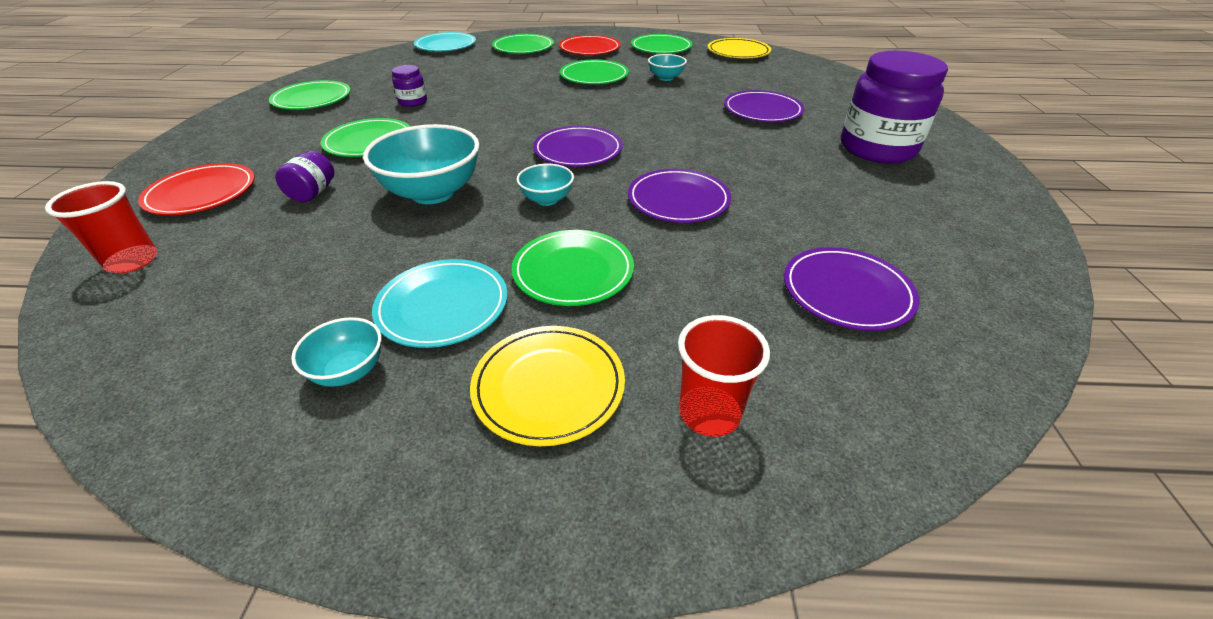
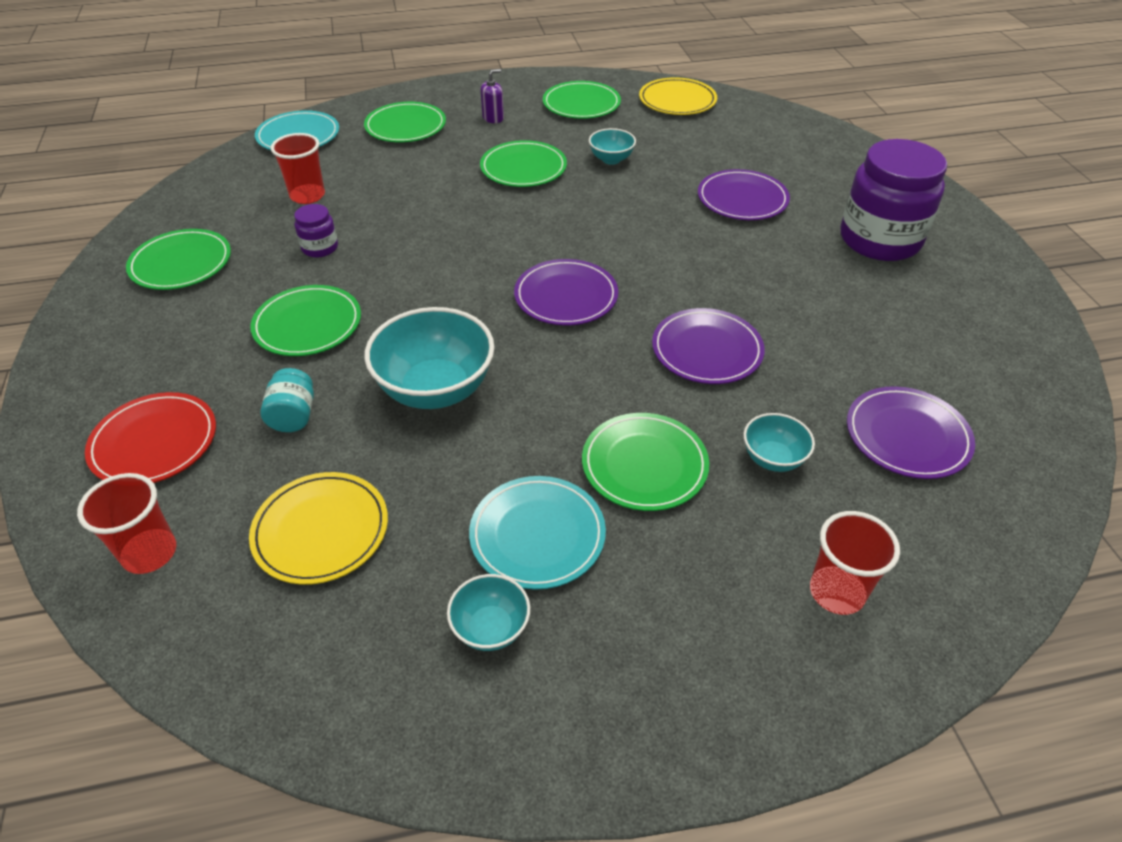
camera: 15 degrees left, 5 degrees up
(313, 193) = (293, 416): purple jar -> turquoise jar
(427, 75) = (307, 196): none -> red cup
(547, 199) = (569, 375): turquoise bowl -> turquoise bowl (773, 458)
(548, 386) = (687, 599): yellow plate -> yellow plate (321, 530)
(589, 49) = (493, 118): red plate -> purple soap dispenser

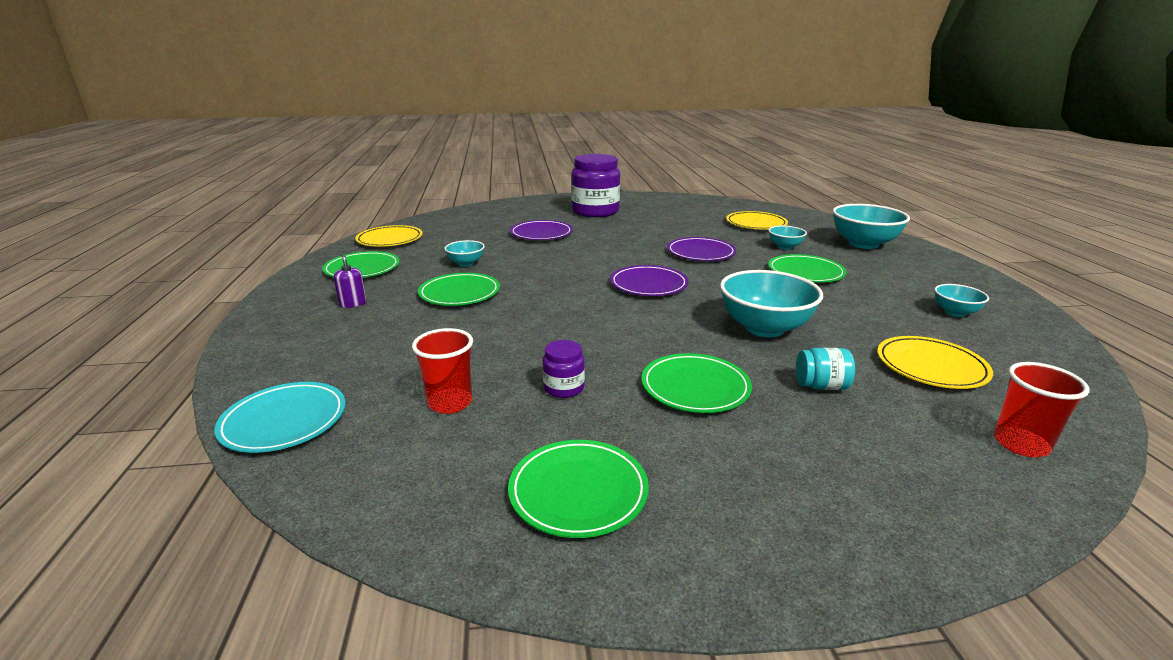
camera: 85 degrees left, 20 degrees down
(154, 442) = (897, 462): red plate -> none
(405, 126) = (328, 347): green plate -> none
(537, 535) = (878, 299): turquoise plate -> none
(836, 592) = (863, 244): red cup -> turquoise bowl
(907, 436) = (756, 224): purple plate -> yellow plate

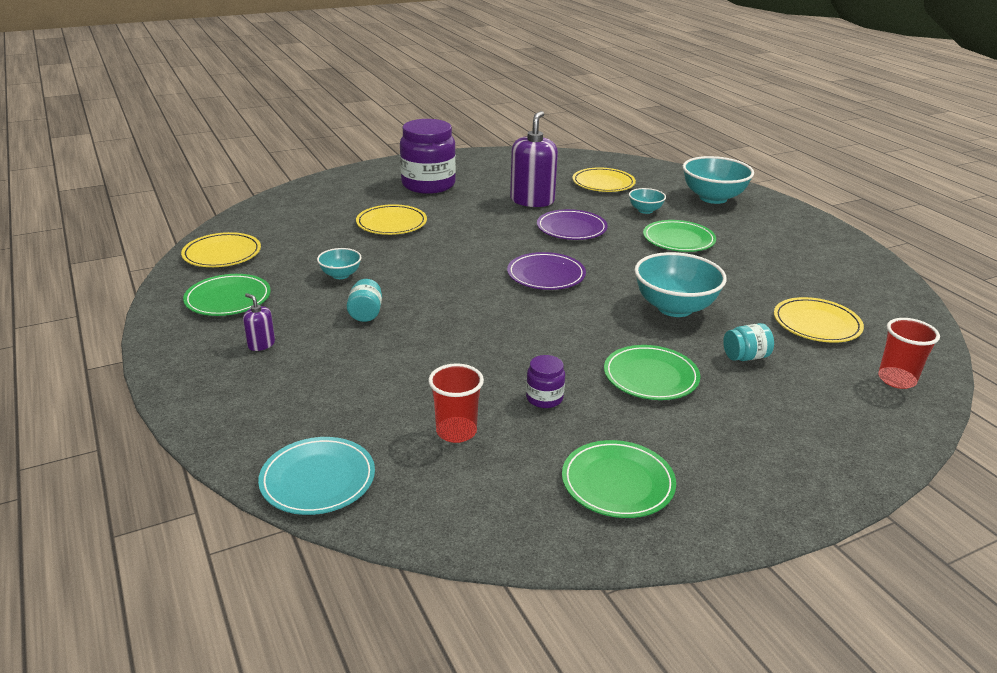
camera: 20 degrees left, 5 degrees up
(459, 293) = (365, 314): green plate -> turquoise jar
(541, 233) = (391, 223): purple plate -> yellow plate
(678, 230) = (532, 200): none -> purple soap dispenser
(955, 312) = (815, 267): turquoise bowl -> none

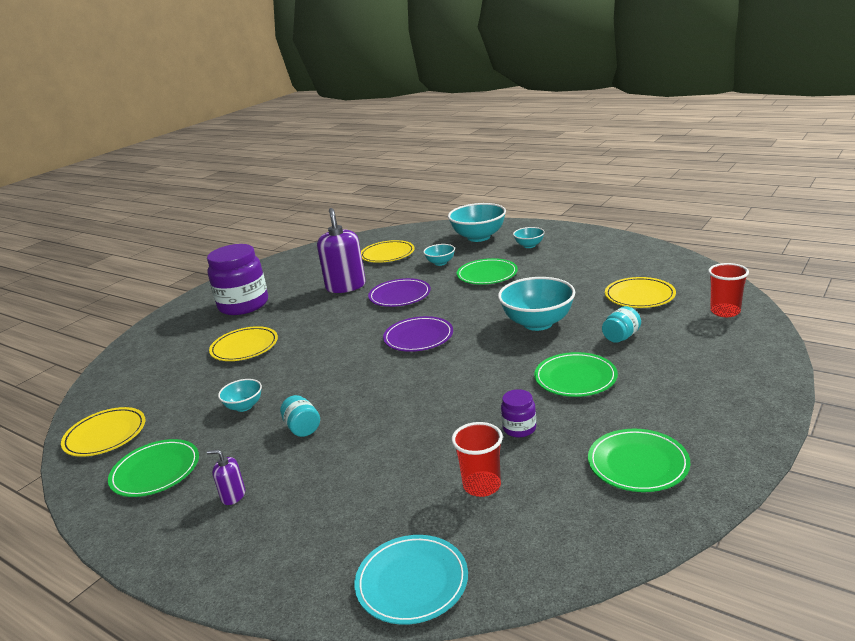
camera: 25 degrees left, 5 degrees down
(757, 226) = (529, 245): none -> turquoise bowl

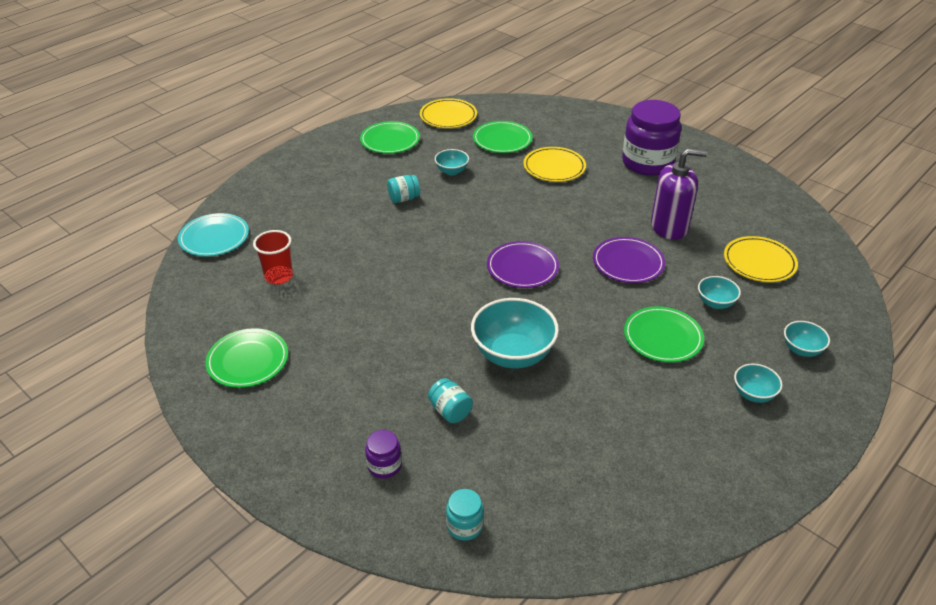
camera: 95 degrees right, 15 degrees up
(233, 496) = (342, 172): purple soap dispenser -> none
(478, 237) = (801, 349): turquoise bowl -> turquoise bowl, size x0.52
(519, 428) = (334, 306): purple jar -> purple jar (384, 465)
(575, 378) = (389, 356): green plate -> green plate (502, 140)
(639, 296) = (544, 459): yellow plate -> none
(725, 311) = (464, 526): red cup -> turquoise jar

